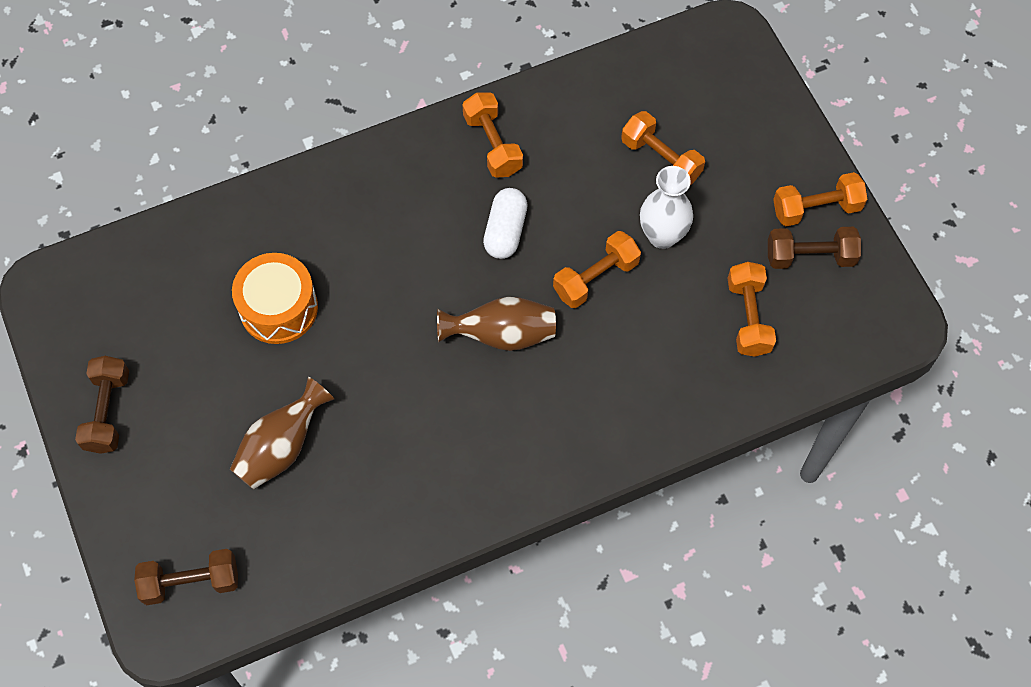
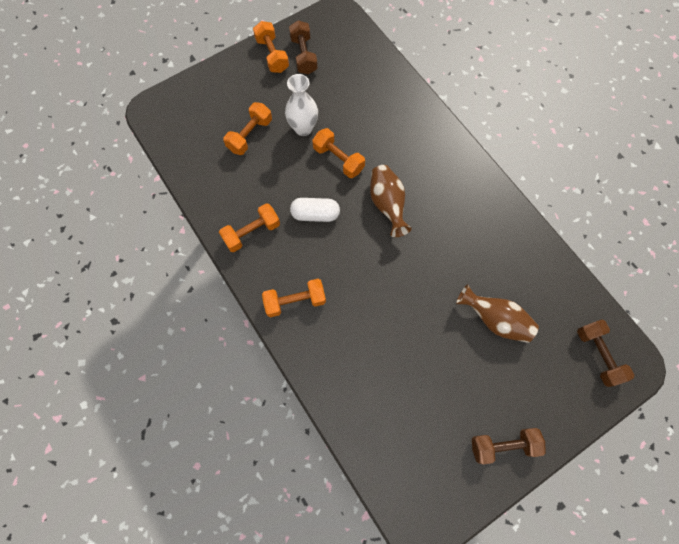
camera: 100 degrees left, 5 degrees up
(278, 308) = (399, 345): orange drum -> none
(748, 317) = (348, 81): orange dumbbell -> orange dumbbell (295, 301)

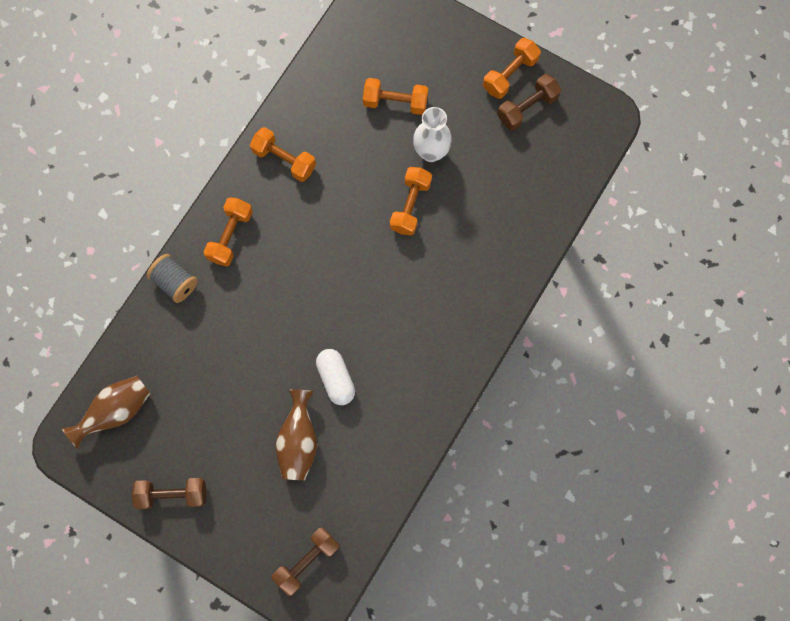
camera: 65 degrees right, 5 degrees up
(295, 301) = (230, 236): orange dumbbell -> orange dumbbell turned 60 degrees clockwise
(313, 364) = (175, 282): none -> grey spool
(315, 214) = (334, 212): white capsule -> white capsule (336, 379)
(387, 204) = (380, 279): brown vase -> brown vase (116, 411)
(503, 445) = (172, 494): brown dumbbell -> brown dumbbell turned 60 degrees counterclockwise

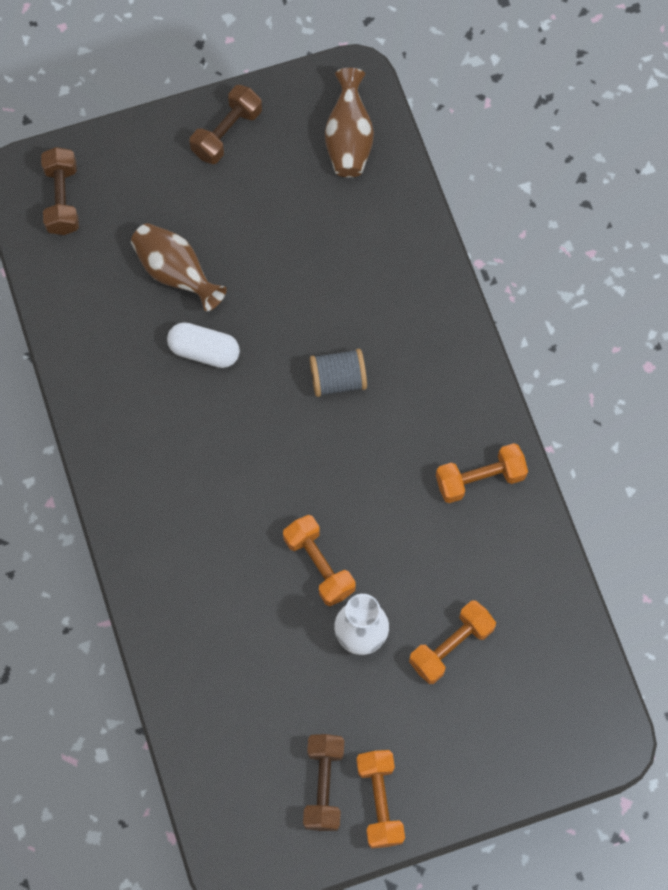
camera: 130 degrees right, 5 degrees down
(175, 282) = (433, 279): grey spool -> grey spool (338, 379)
(230, 236) = (439, 364): orange dumbbell -> none

